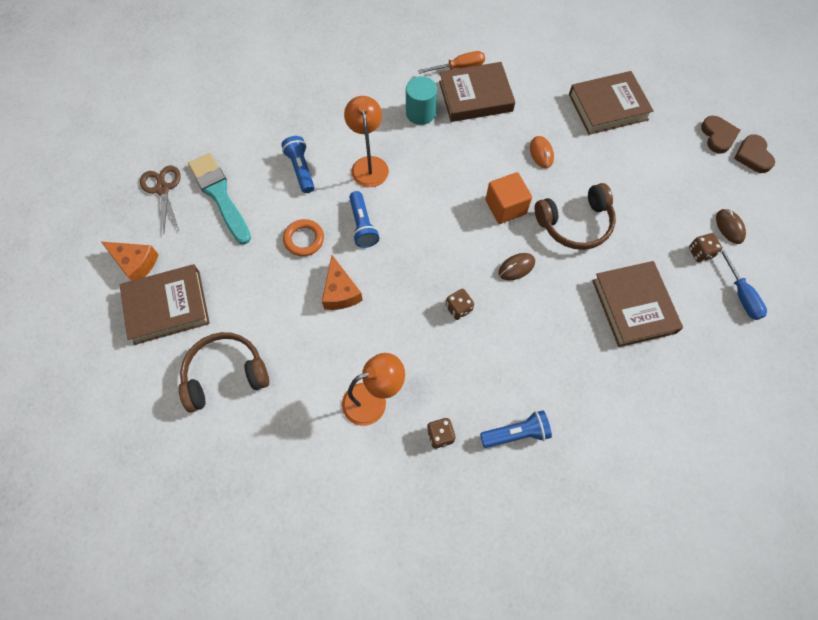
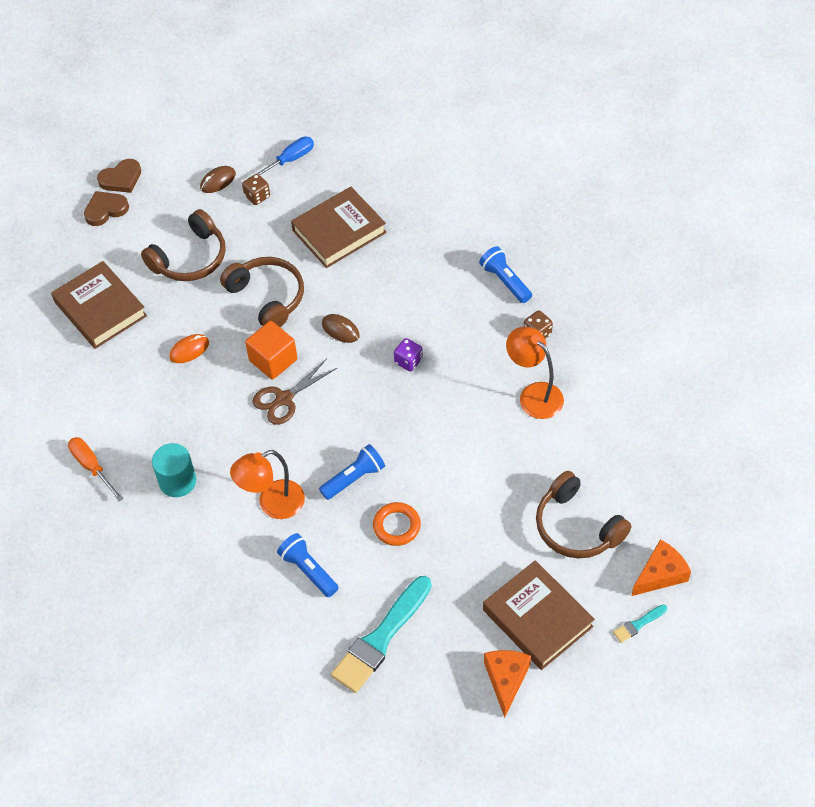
camera: 110 degrees left, 10 degrees down
(113, 381) = (638, 624): none -> turquoise brush
(162, 189) = (400, 706): brown scissors -> brown scissors (284, 399)
(301, 169) = (308, 570): blue flashlight -> blue flashlight turned 90 degrees clockwise
(340, 292) = (440, 466): orange cheese -> orange cheese (660, 574)
(458, 308) = (408, 361): brown dice -> purple dice
(475, 96) = (131, 435): brown book -> none
(641, 180) = (190, 258): none -> brown headphones

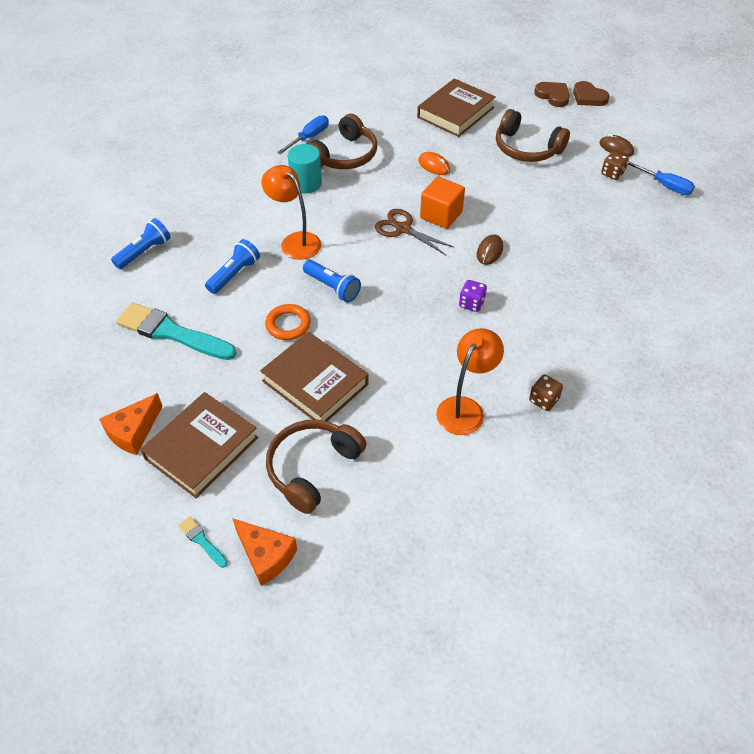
camera: 75 degrees right, 5 degrees down
(92, 467) = (309, 138): orange screwdriver -> blue screwdriver
(267, 297) = (506, 200): brown headphones -> brown headphones (344, 156)
(339, 231) = (600, 231): brown book -> brown book (315, 383)
(505, 281) = (599, 363): blue flashlight -> blue flashlight (144, 252)
(506, 679) = (133, 432): orange cheese -> orange cheese turned 135 degrees clockwise

